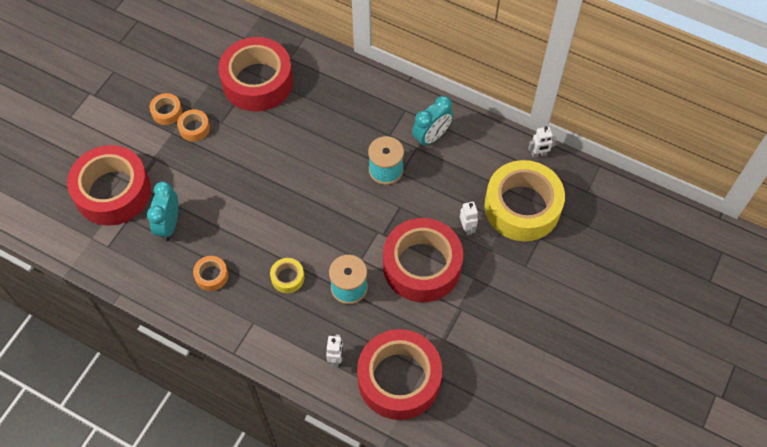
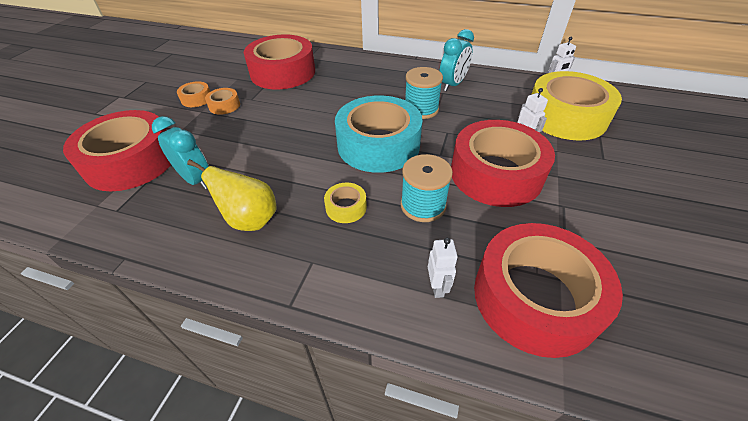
camera: 10 degrees left, 15 degrees down
(169, 225) = (196, 180): turquoise clock -> turquoise clock turned 135 degrees clockwise
(211, 275) = (250, 220): orange tape -> yellow pear
(331, 212) = (378, 145): none -> turquoise tape

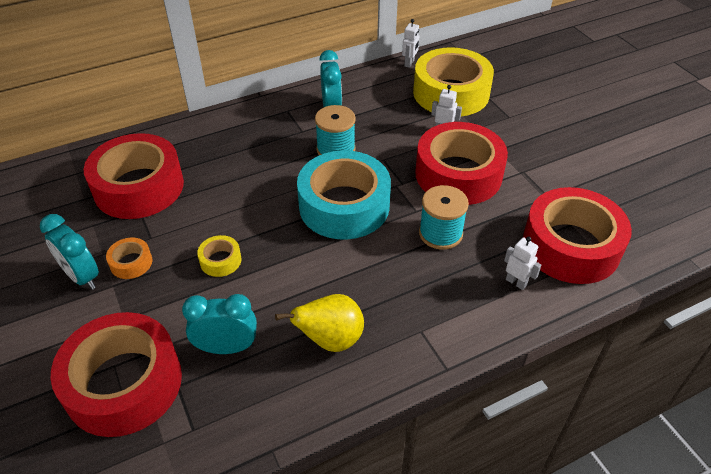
camera: 45 degrees left, 0 degrees up
(196, 99) = (82, 276): orange tape -> turquoise clock
(346, 207) = (390, 275): yellow tape -> yellow tape (220, 260)

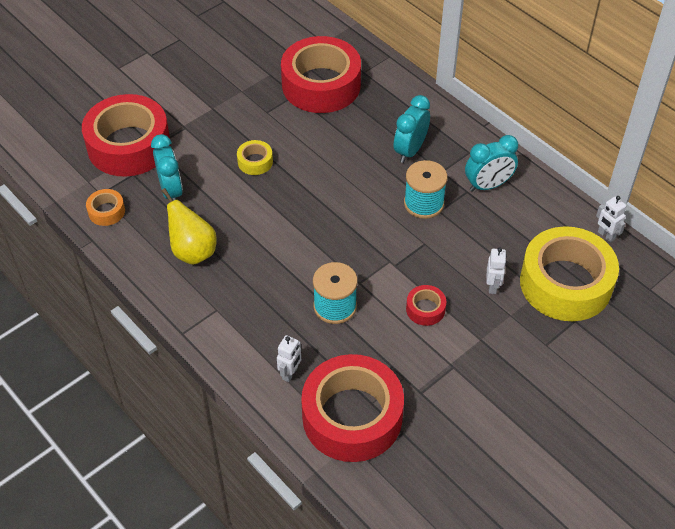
camera: 75 degrees right, 5 degrees up
(82, 276) = (216, 88): turquoise clock -> turquoise clock (410, 150)
(131, 263) = (237, 110): orange tape -> orange tape (106, 211)
(344, 206) = (347, 227): turquoise tape -> none
(409, 63) = (606, 235): white robot -> white robot turned 45 degrees clockwise
(458, 174) = (425, 309): red tape -> red tape, size x0.42

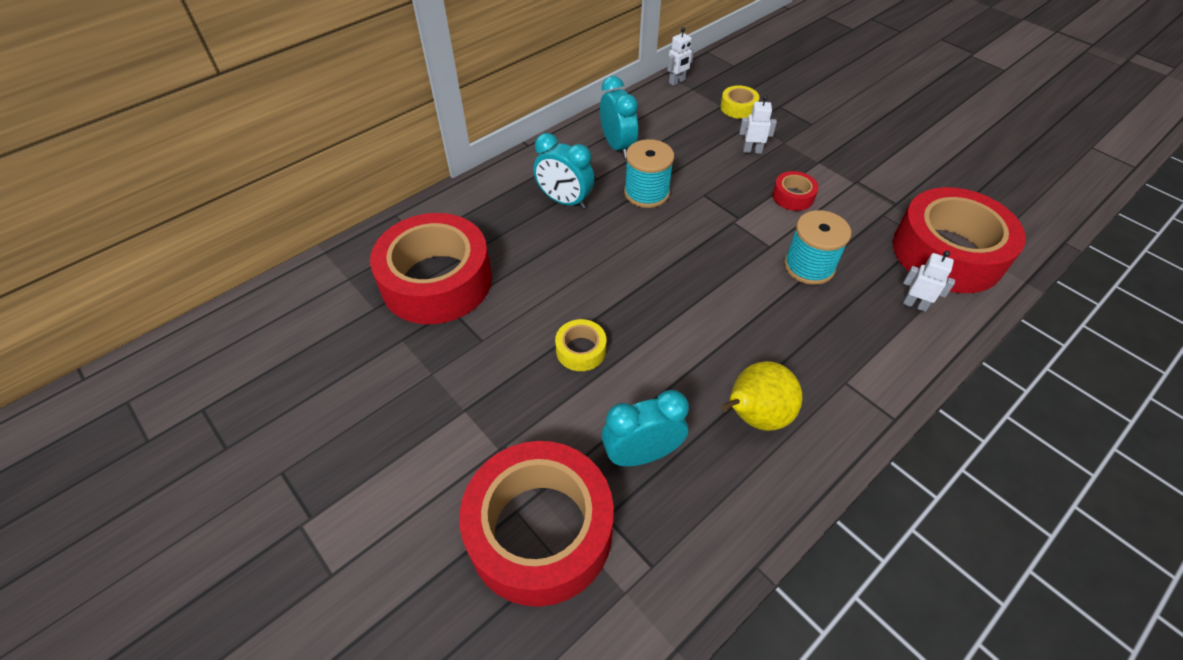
camera: 90 degrees left, 0 degrees up
(106, 211) = (692, 550): orange tape -> none
(565, 283) = (738, 107): yellow tape -> yellow tape, size x0.42

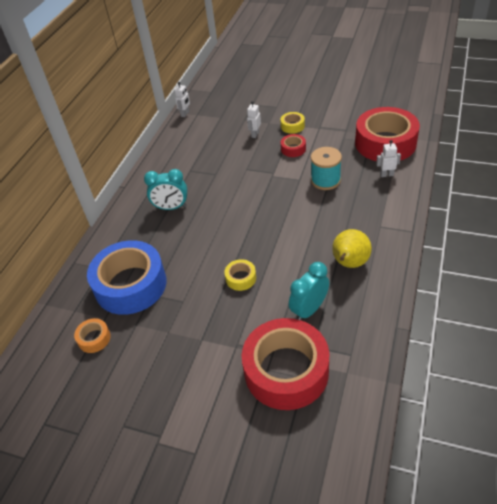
camera: 25 degrees left, 5 degrees down
(341, 329) = (94, 338): none -> orange tape
(437, 281) = (130, 285): red tape -> blue tape
(617, 146) = (178, 164): turquoise clock -> none
(646, 193) = (214, 182): turquoise spool -> none
(738, 107) = (230, 114): yellow tape -> yellow tape (292, 126)
(752, 150) = (255, 134): white robot -> white robot turned 45 degrees counterclockwise

